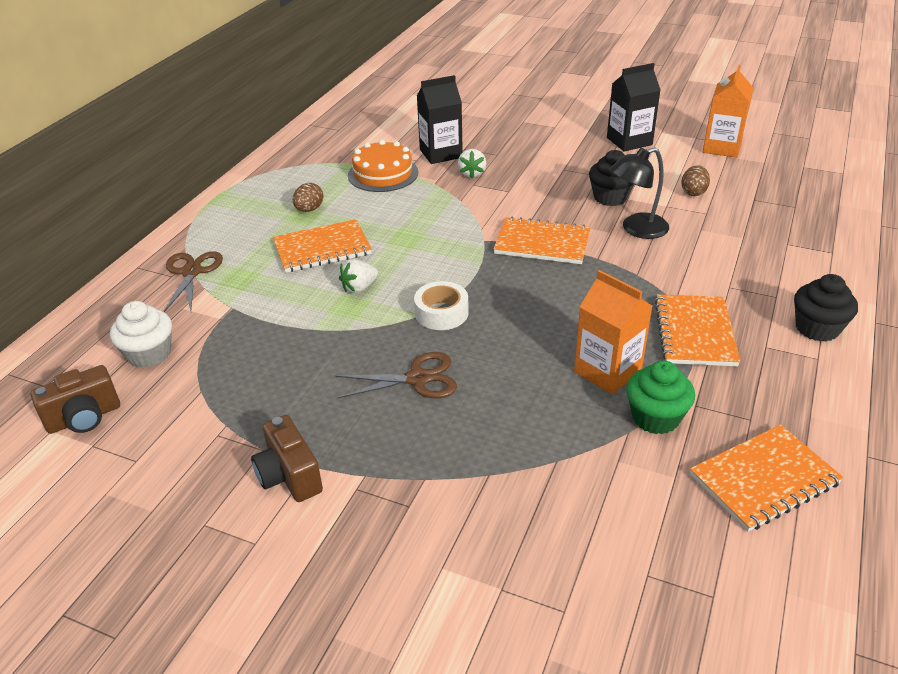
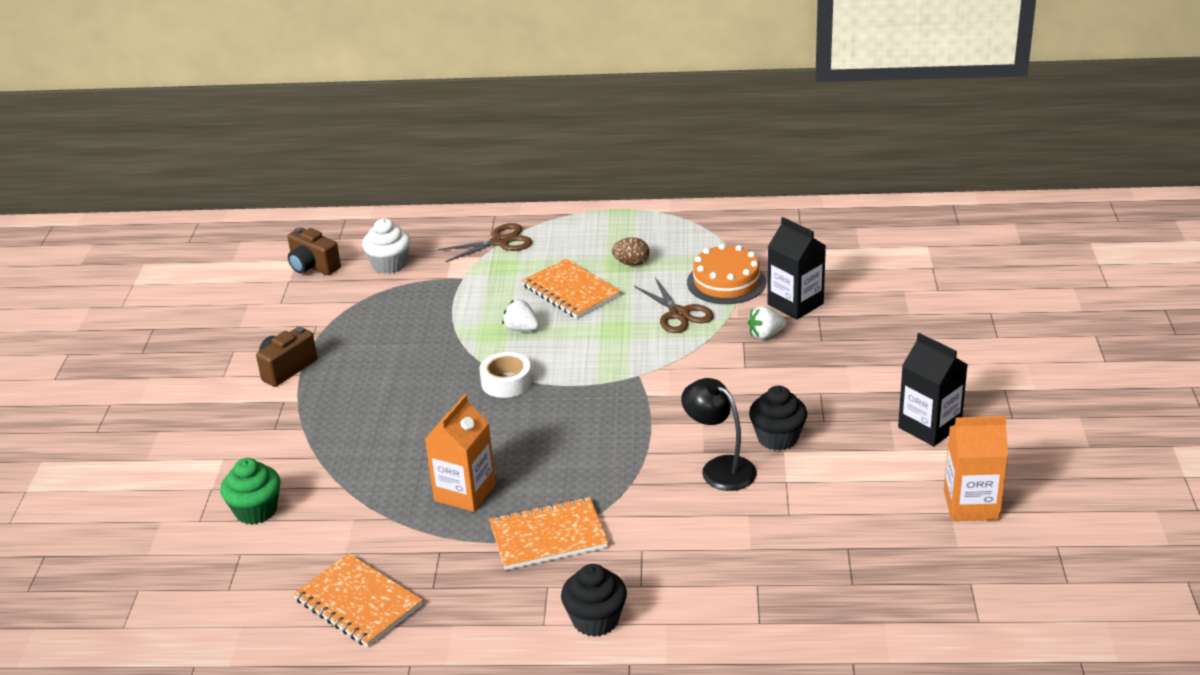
camera: 70 degrees right, 5 degrees down
(418, 379) = (412, 394): brown scissors -> brown scissors (679, 314)
(542, 243) = (653, 412): orange notebook -> none
(655, 417) = (413, 530): green cupcake -> green cupcake (256, 510)
(693, 192) = (832, 497): brown egg -> none

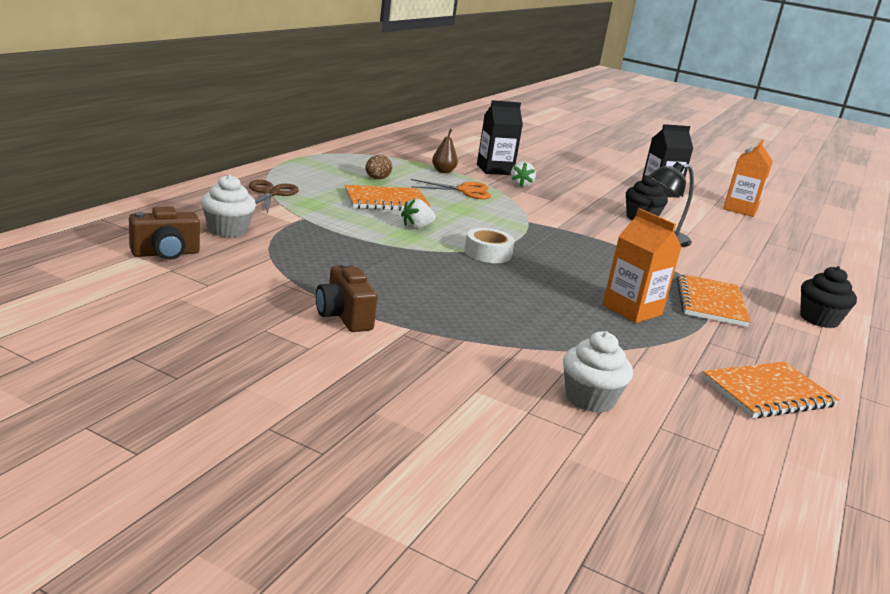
camera: 70 degrees left, 10 degrees down
(256, 510) = (589, 399): green cupcake -> white cupcake
(679, 314) = (465, 191): brown scissors -> orange scissors
(726, 282) = (443, 171): orange cake -> brown pear

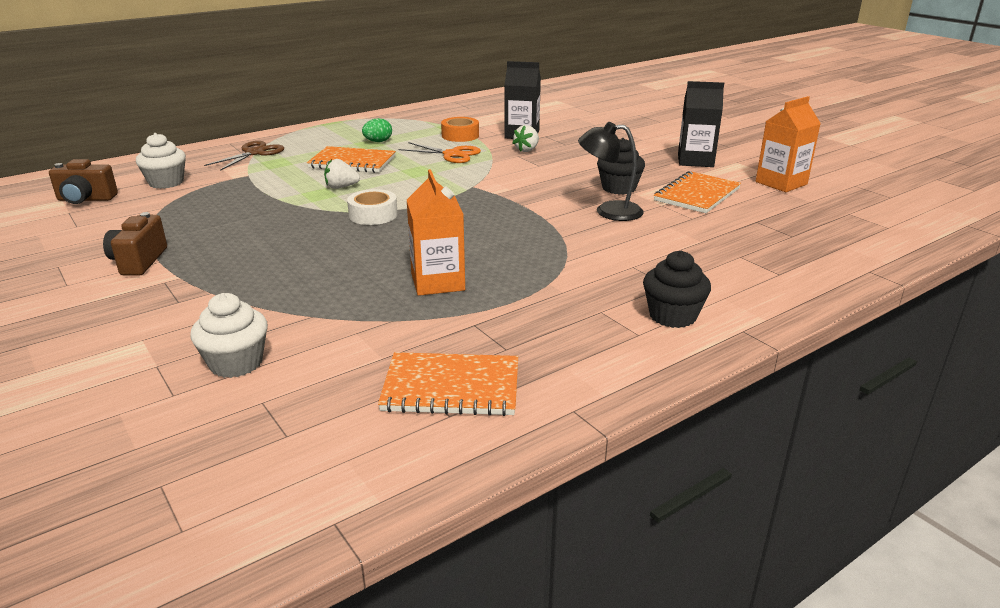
camera: 30 degrees right, 5 degrees up
(377, 179) = (378, 141): brown egg -> green egg
(443, 171) = (460, 135): brown pear -> orange tape
(710, 302) = (551, 283): orange notebook -> orange notebook (697, 195)

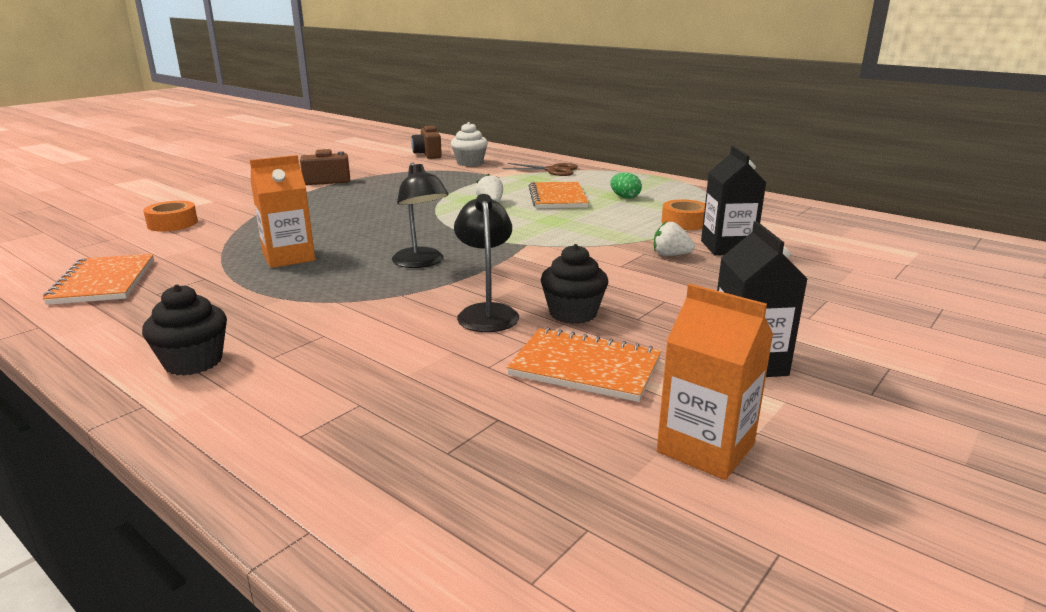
camera: 75 degrees right, 5 degrees down
(236, 363) = (172, 224): white cupcake -> orange tape
(373, 215) = (430, 220): white tape -> none
(452, 154) = (616, 226): orange scissors -> none
(492, 225) = (421, 263): none -> black lamp

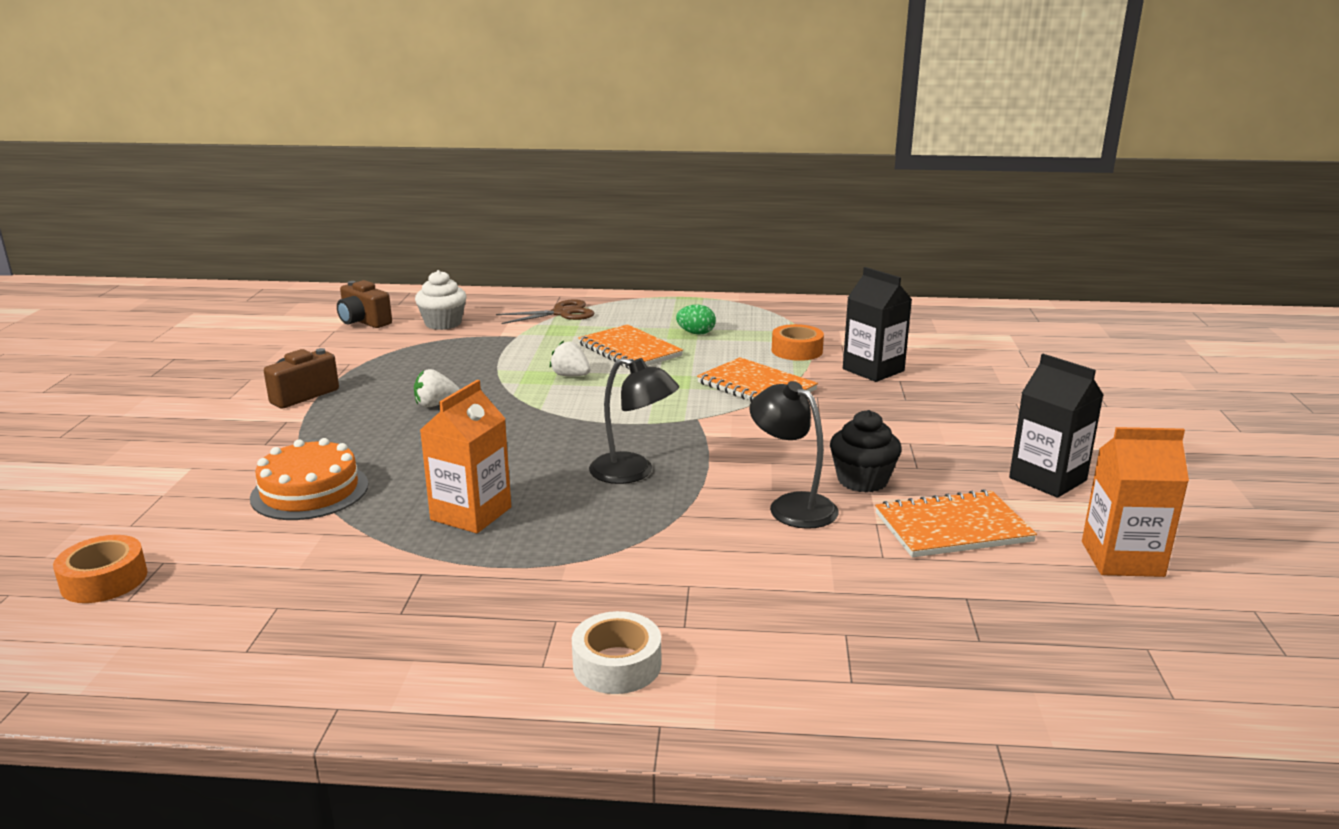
camera: 35 degrees left, 0 degrees up
(104, 282) = (293, 625): orange notebook -> orange notebook (756, 386)
(172, 224) = (205, 518): orange tape -> orange tape (104, 580)
(193, 362) = (617, 664): black cupcake -> white tape
(239, 224) = (310, 491): none -> orange cake
(670, 255) = (842, 392): white strawberry -> white strawberry (435, 404)

